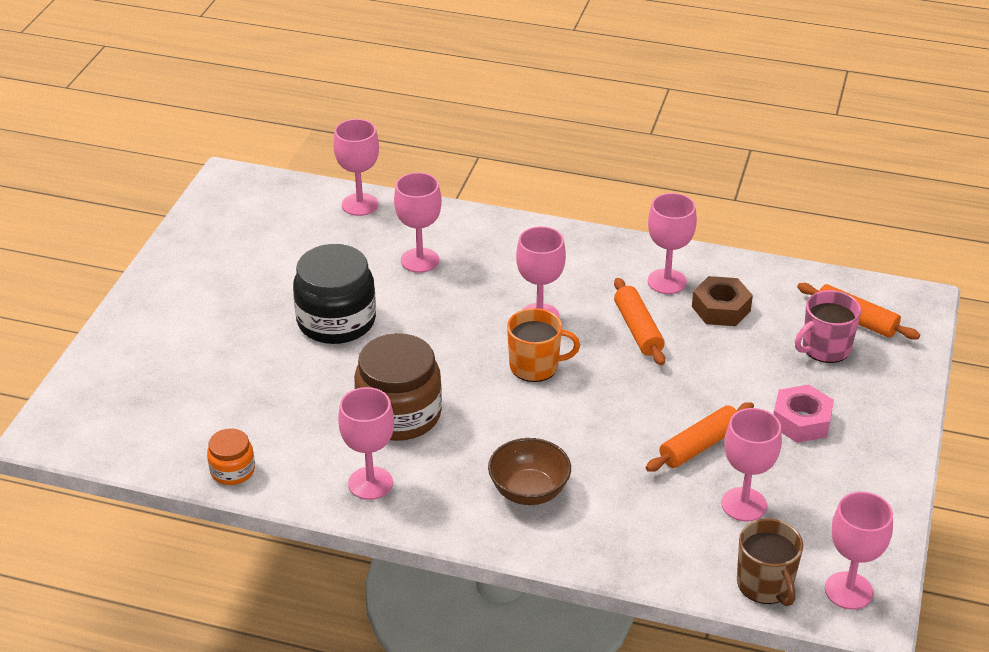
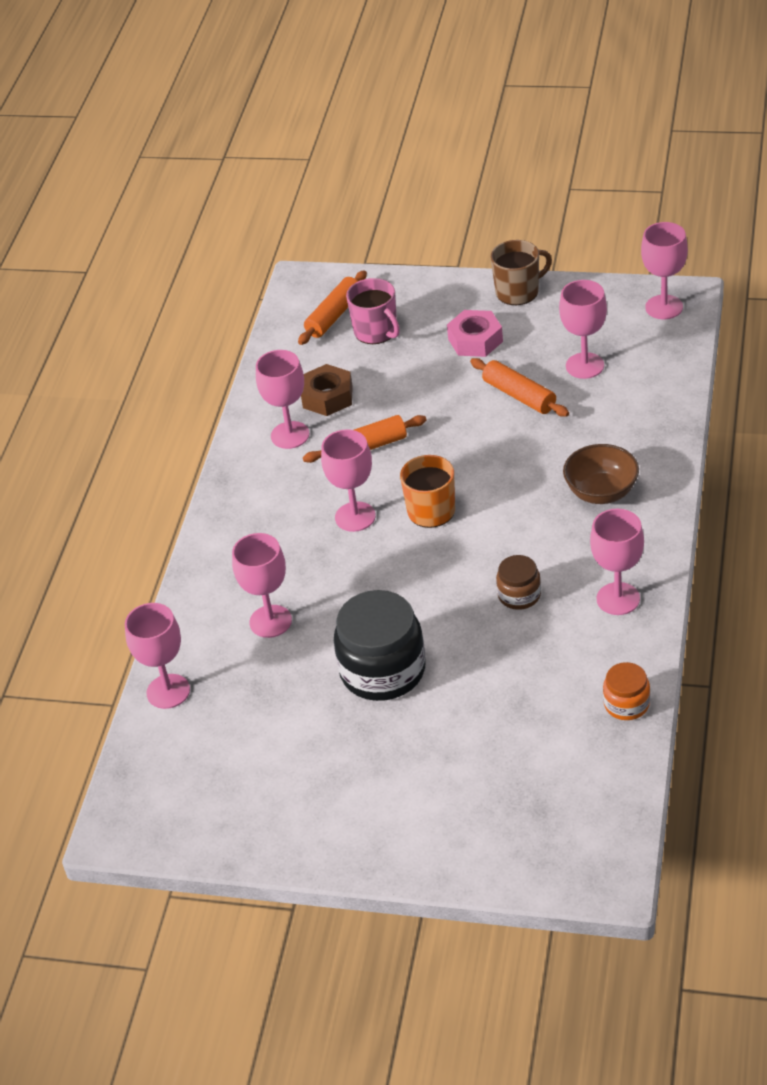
camera: 90 degrees left, 5 degrees up
(399, 414) = (519, 595): brown jar -> brown jar, size x0.51
(765, 585) = (671, 349): brown mug -> brown mug (518, 291)

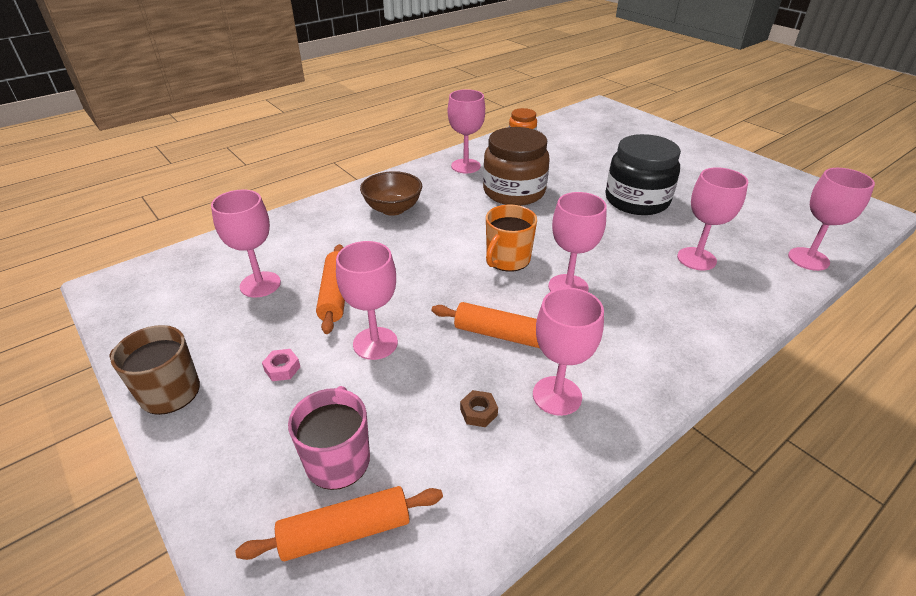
camera: 145 degrees left, 5 degrees down
(327, 397) = (478, 412): brown nut -> brown nut, size x0.51
(475, 340) = (282, 368): pink nut -> pink nut, size x0.51
(519, 595) = (514, 191): brown jar -> brown jar, size x1.95
(664, 307) = (135, 288): pink goblet -> pink goblet (375, 343)

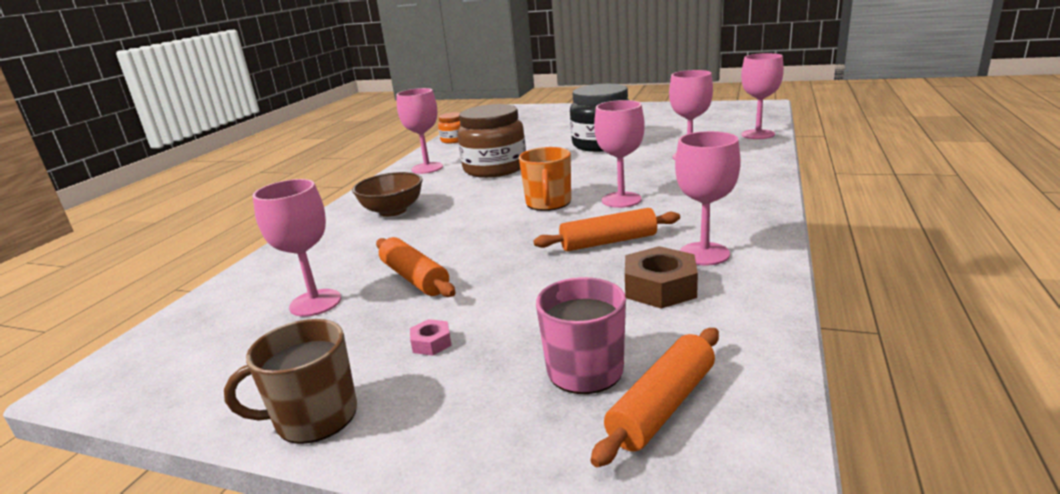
camera: 30 degrees left, 15 degrees down
(375, 343) = (504, 289): pink goblet -> none
(478, 412) = (660, 287): brown nut -> brown nut, size x1.96

